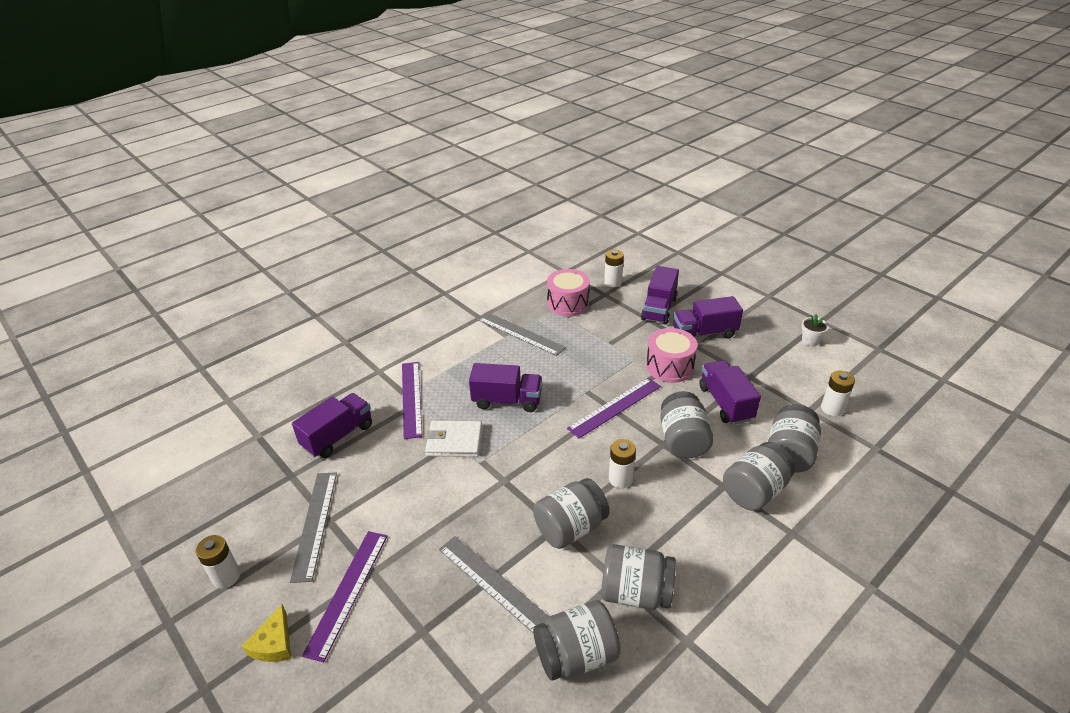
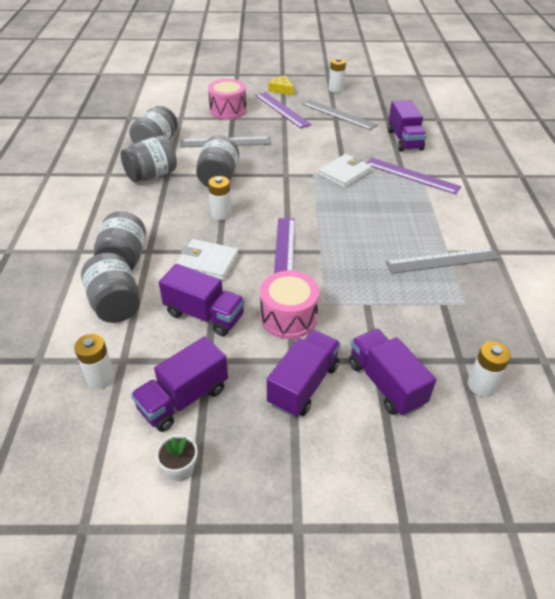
camera: 130 degrees right, 5 degrees up
(507, 400) = (358, 210): purple truck -> purple truck (183, 398)
(568, 303) = (466, 319): pink drum -> pink drum (228, 110)
(682, 440) = (207, 262): grey jar -> white wallet

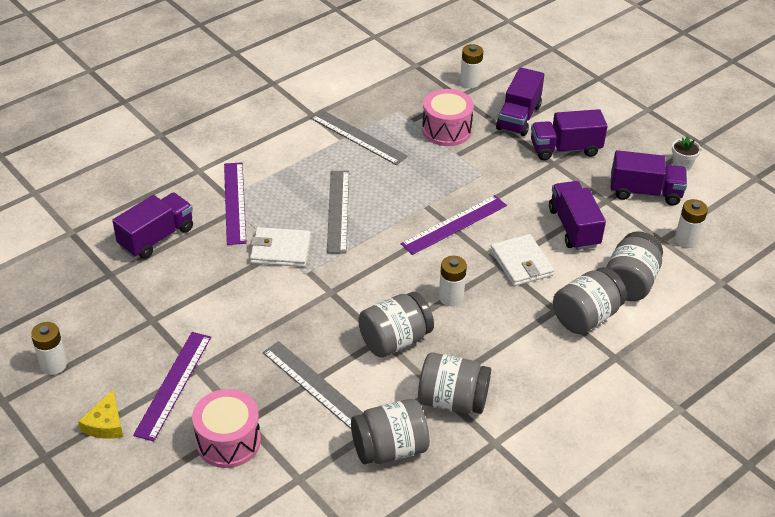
camera: 130 degrees left, 0 degrees up
(288, 317) = (520, 184): pink drum -> pink drum (446, 130)
(338, 114) = (137, 322): grey ruler -> grey ruler (338, 211)

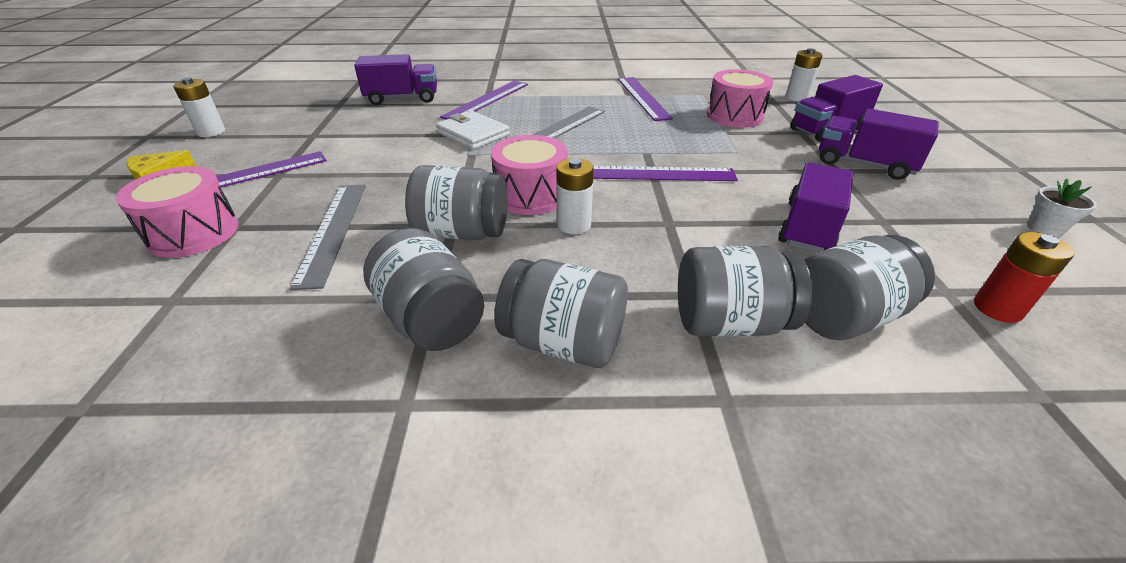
camera: 40 degrees right, 5 degrees down
(358, 137) = (643, 97): grey ruler -> purple ruler
(389, 449) = (290, 328): grey jar -> grey jar (563, 342)
(398, 288) = (531, 195): none -> pink drum
(521, 263) = (698, 231): white wallet -> none
(645, 192) = (955, 234): purple truck -> none
(686, 240) = (997, 308): white battery -> red battery

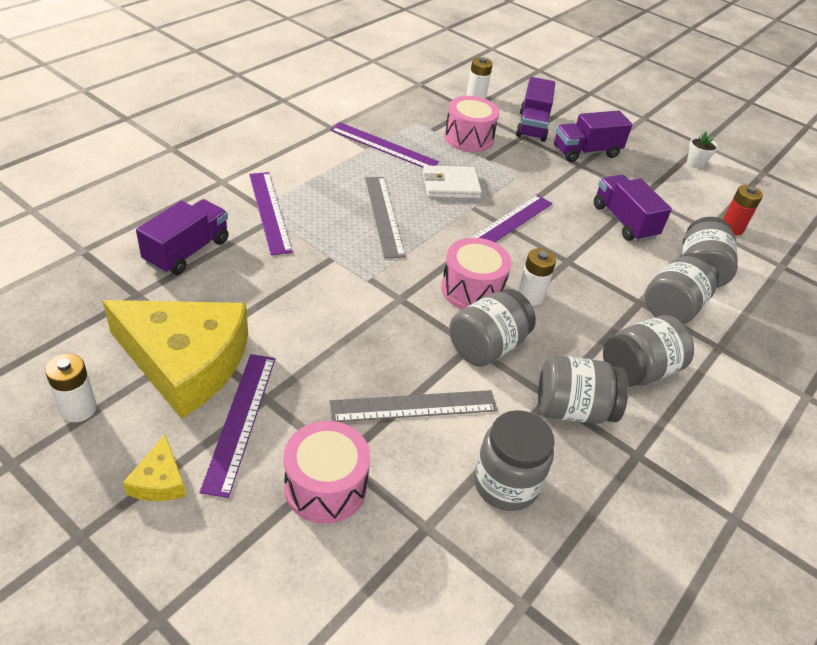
camera: 55 degrees left, 5 degrees up
(267, 321) = (505, 483): none -> grey jar
(288, 139) = (185, 362): none -> yellow cheese
(333, 231) = (414, 406): grey ruler -> grey ruler turned 45 degrees counterclockwise
(473, 134) = (332, 257): white wallet -> white wallet (450, 185)

